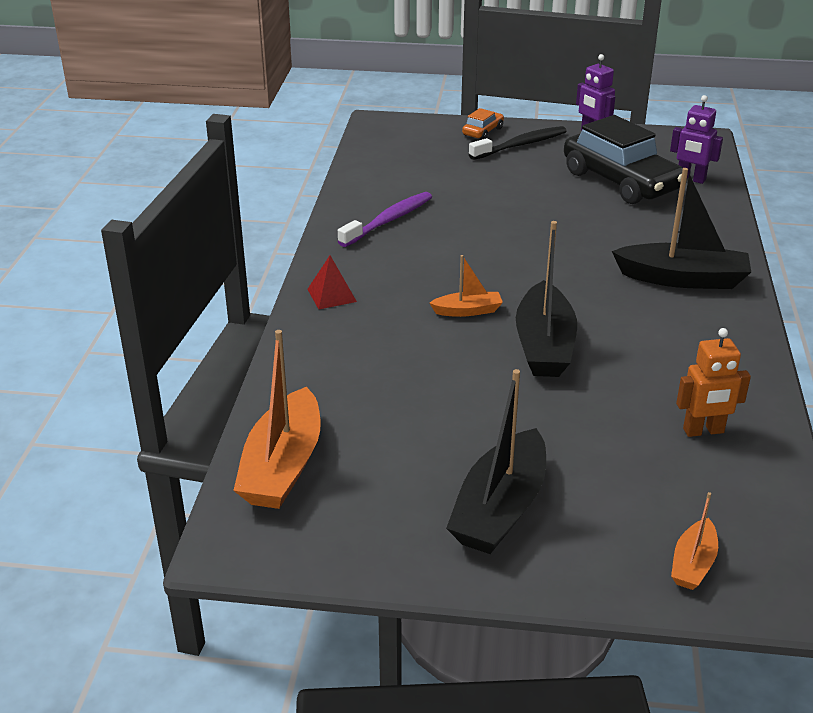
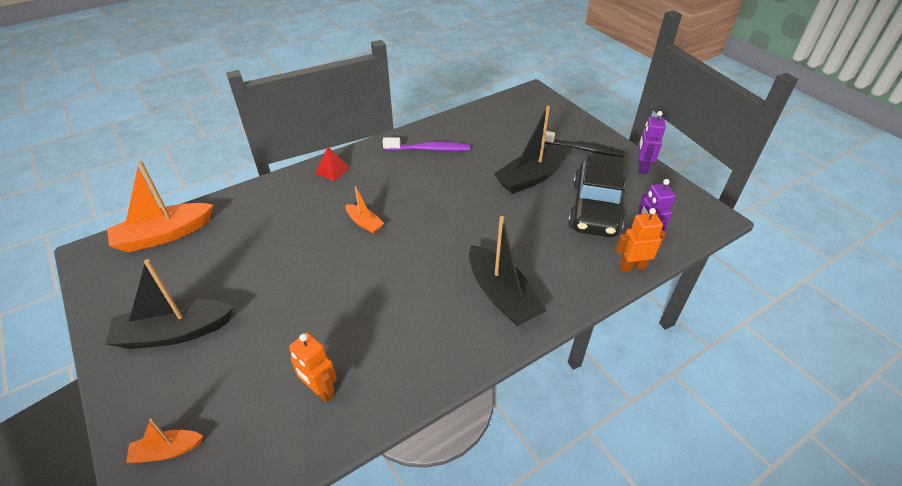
camera: 50 degrees right, 10 degrees up
(482, 132) = (577, 128): orange car -> none
(544, 345) = (356, 270): black boat -> black boat (531, 178)
(720, 202) = (632, 267): none -> orange robot

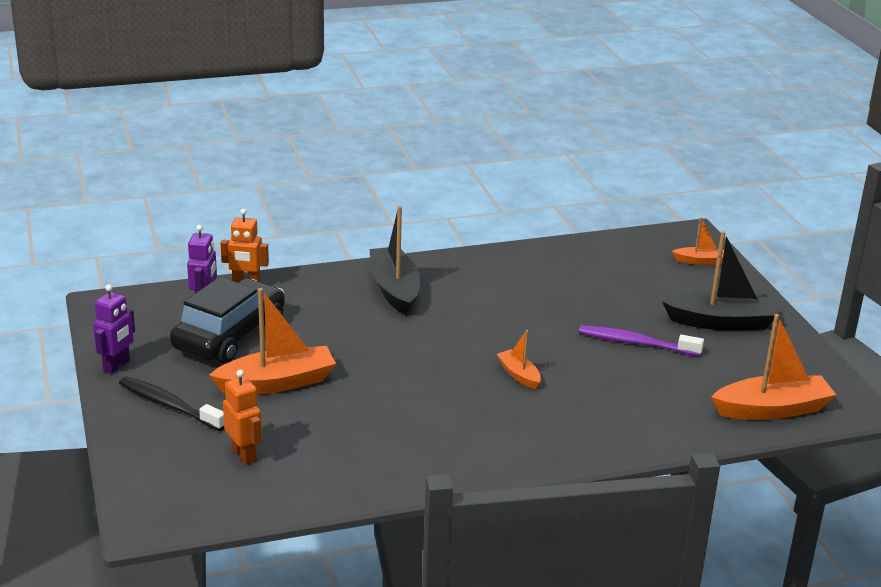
camera: 165 degrees left, 15 degrees down
(320, 390) = (581, 267): orange robot -> orange robot (244, 455)
(332, 170) = (552, 448): red pyramid -> none
(429, 149) = (395, 451): purple toothbrush -> purple toothbrush (635, 343)
(531, 178) = (277, 383): black boat -> orange boat

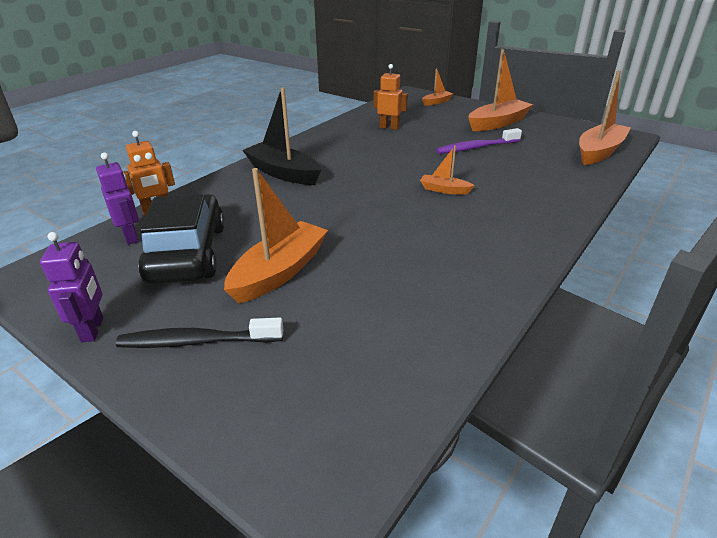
camera: 35 degrees left, 5 degrees up
(244, 455) = (334, 351): orange robot -> orange robot (389, 127)
(722, 322) = (497, 123): black boat -> orange boat

